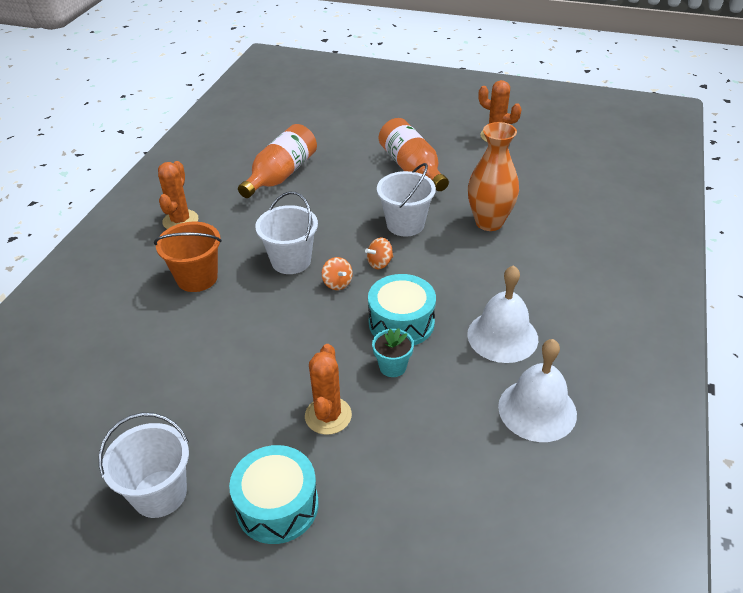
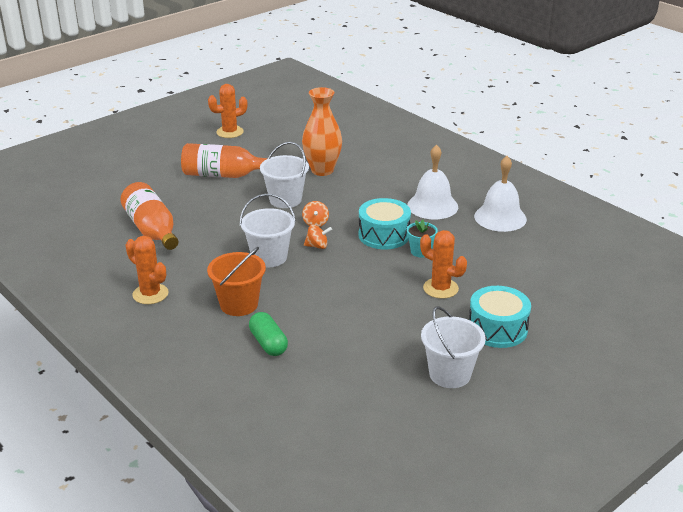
camera: 60 degrees left, 10 degrees down
(144, 325) = (268, 343): none -> green capsule

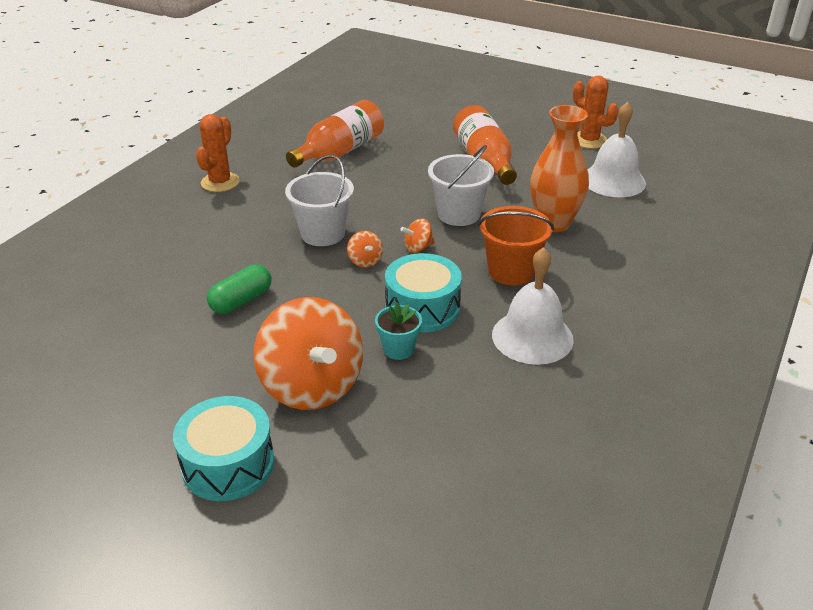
camera: 70 degrees right, 5 degrees up
(239, 304) = (218, 237): orange bucket -> orange bucket (511, 271)
(268, 343) = (150, 274): green capsule -> green capsule (241, 301)
(440, 288) = (312, 386): orange cactus -> orange spinning top
(450, 374) = (110, 432): white bucket -> none
(500, 217) = (548, 415): white bell -> white bell (613, 180)

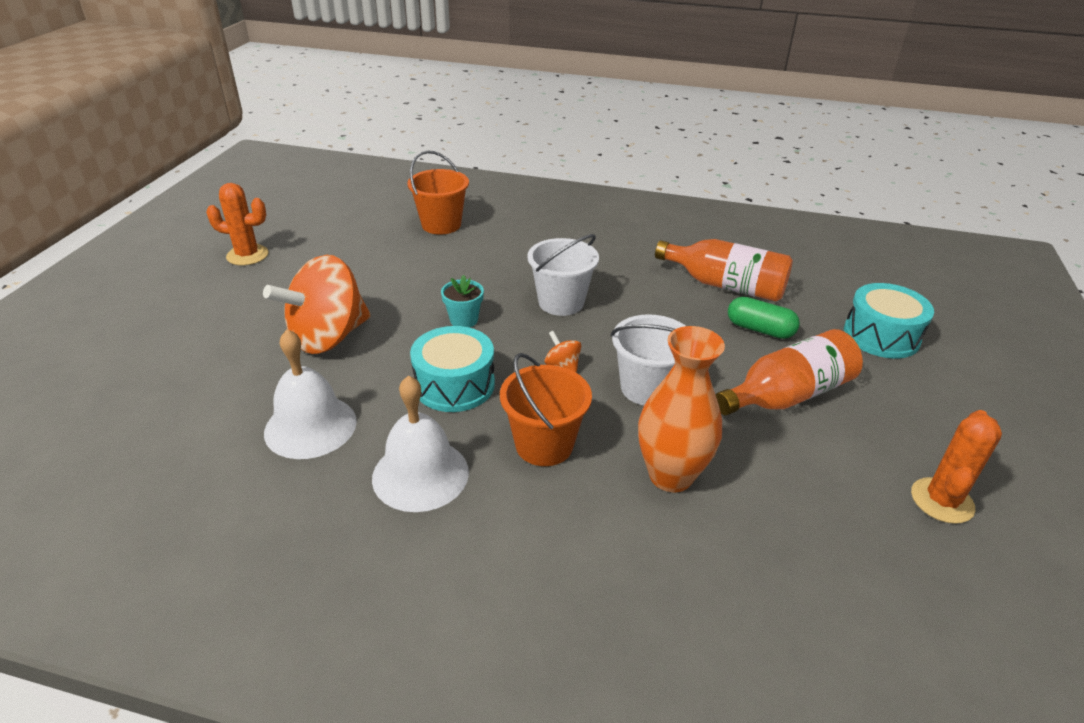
camera: 75 degrees right, 0 degrees up
(120, 289) = (441, 225): none -> orange bucket
(220, 182) = (619, 232): orange cactus -> orange cactus (247, 255)
(228, 464) = (237, 315): turquoise drum -> turquoise drum (881, 336)
(241, 301) = (439, 280): green capsule -> green capsule (759, 329)
(365, 261) = (523, 336): orange spinning top -> none
(398, 349) = (384, 378): turquoise flower pot -> turquoise flower pot (464, 320)
(613, 180) = (833, 537): white bell -> white bell (310, 426)

